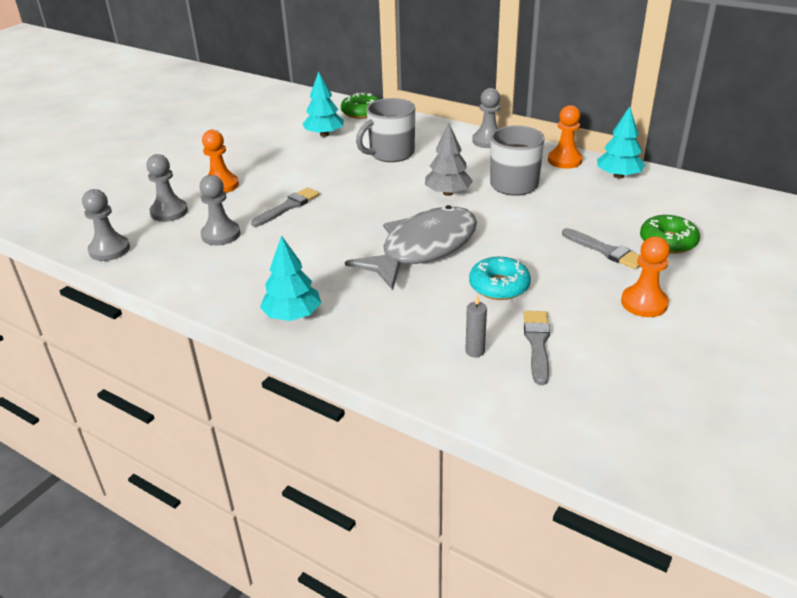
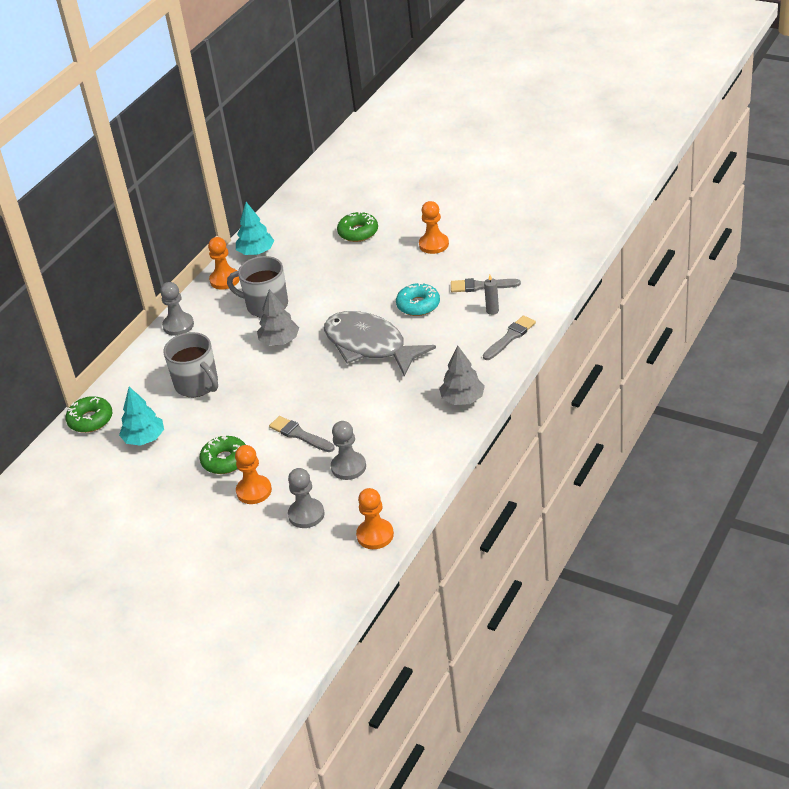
camera: 90 degrees left, 5 degrees up
(109, 250) = (375, 535): grey pawn -> orange pawn
(273, 170) = (225, 460): none -> green donut
(292, 315) = (462, 399): turquoise tree -> grey tree
(605, 251) = (371, 259): grey brush -> grey brush (510, 337)

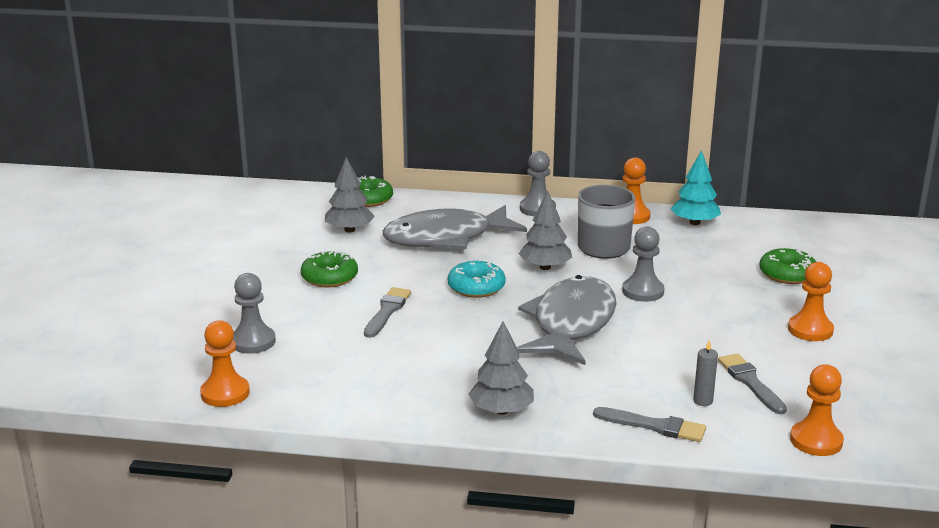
camera: 65 degrees right, 15 degrees down
(144, 439) = (349, 230): turquoise tree -> grey tree
(197, 385) = (446, 238): grey mug -> grey fish
(254, 491) = (285, 303): orange pawn -> orange pawn (816, 441)
(348, 467) = (341, 353): grey pawn -> grey pawn (643, 291)
(418, 305) = (674, 342): turquoise donut -> turquoise donut (476, 287)

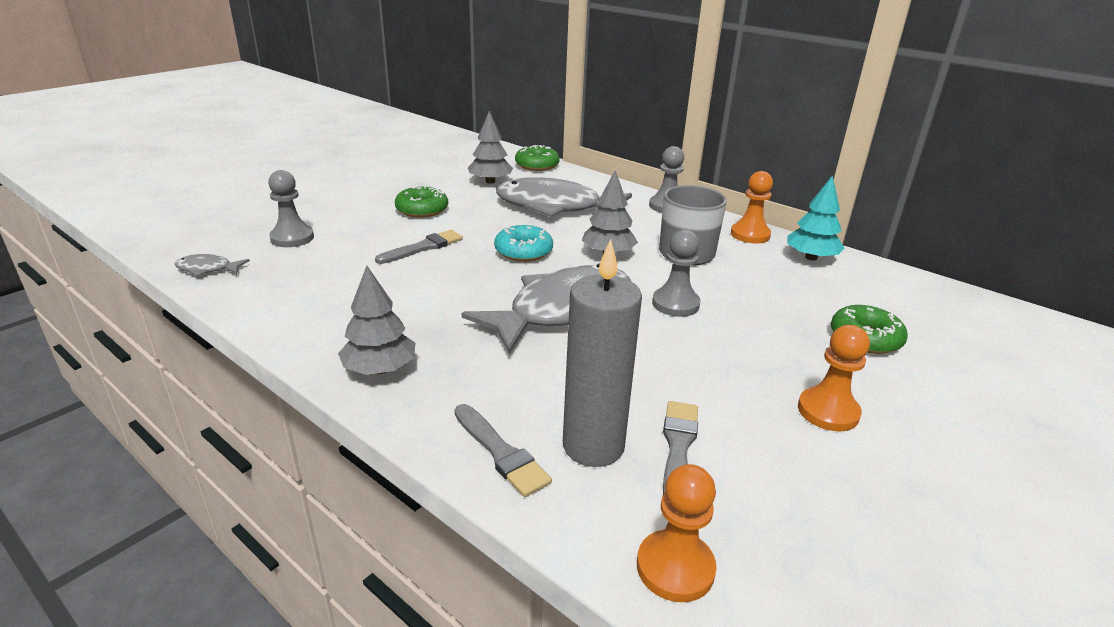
camera: 30 degrees right, 5 degrees up
(225, 393) = (207, 269): orange pawn -> grey fish
(703, 401) = (593, 446): grey candle -> grey candle, size x2.43

